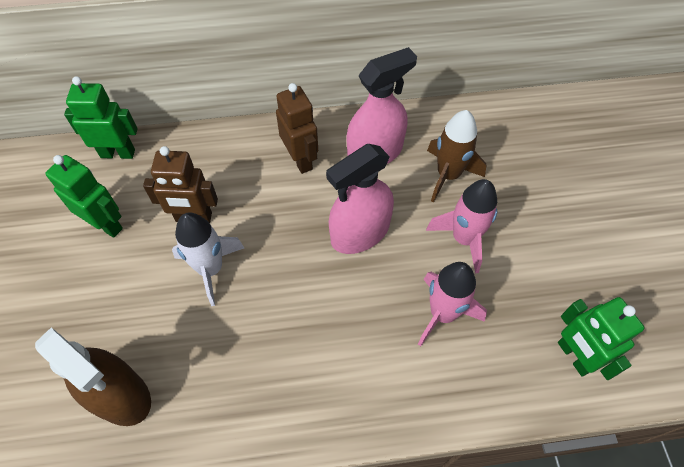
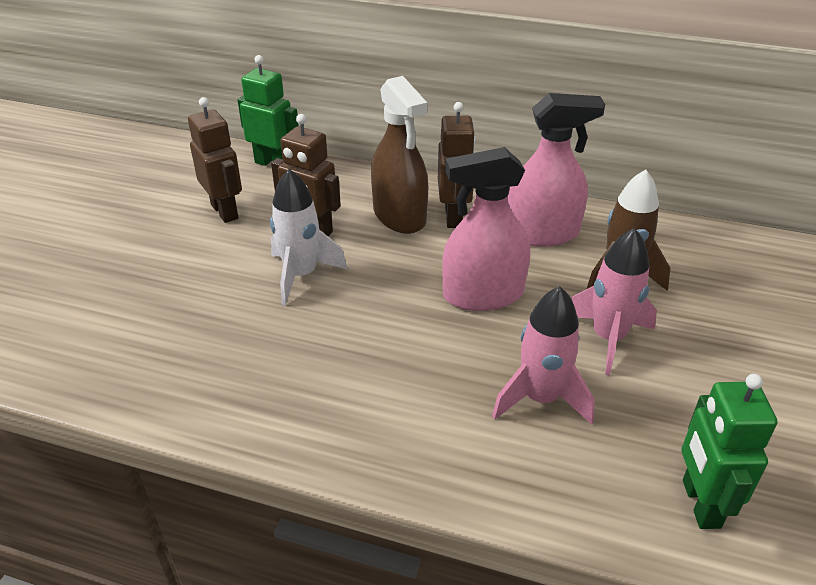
camera: 25 degrees right, 20 degrees down
(106, 224) = (225, 211): green robot -> brown robot
(120, 395) = (143, 345): brown spray bottle -> brown spray bottle (399, 216)

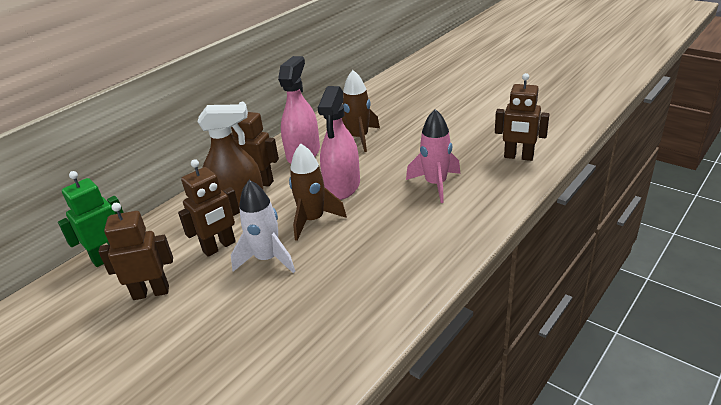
camera: 65 degrees left, 5 degrees down
(392, 290) = (313, 220): none -> brown rocket
(608, 338) = (404, 154): pink rocket -> none
(700, 504) = (518, 157): green robot -> brown robot

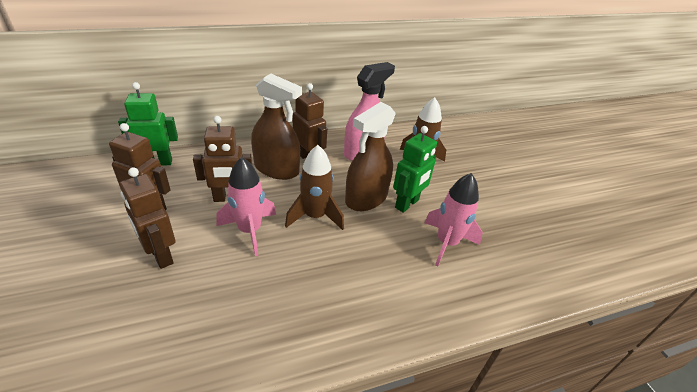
camera: 25 degrees right, 5 degrees up
(267, 259) = (249, 231): white rocket -> pink rocket
(342, 186) = (366, 198): pink spray bottle -> brown spray bottle
(380, 173) = (407, 204): none -> green robot
(518, 157) = (553, 260): brown robot -> brown robot (160, 255)

